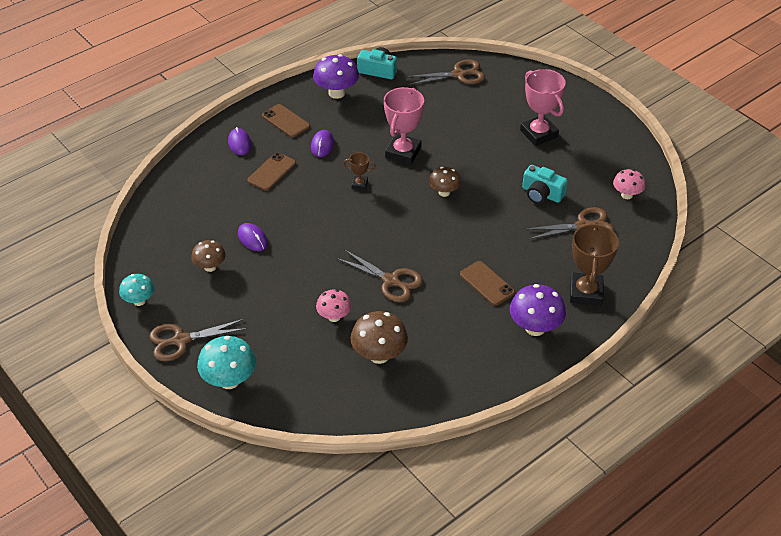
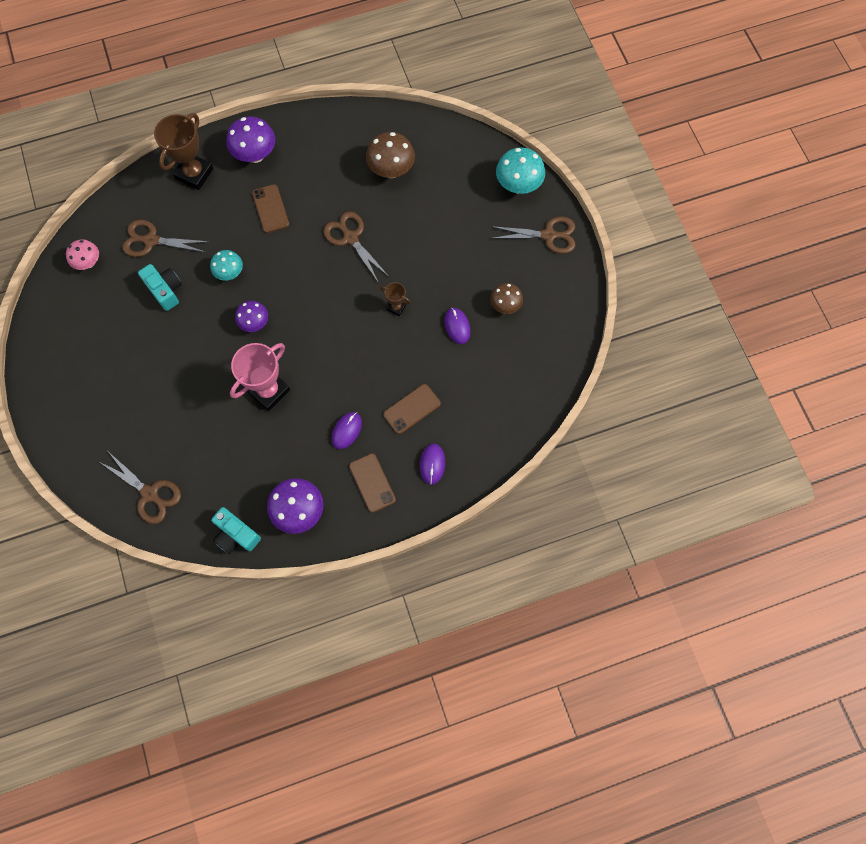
camera: 160 degrees left, 25 degrees up
(139, 301) = (577, 288): turquoise mushroom -> turquoise mushroom (230, 273)
(334, 317) = (413, 217): pink mushroom -> none
(359, 184) = (331, 361): brown trophy -> brown trophy (396, 307)
(444, 192) = (255, 323): brown mushroom -> purple mushroom
(458, 74) = (149, 494): brown scissors -> brown scissors turned 150 degrees counterclockwise
(539, 134) = (119, 370): pink trophy -> none

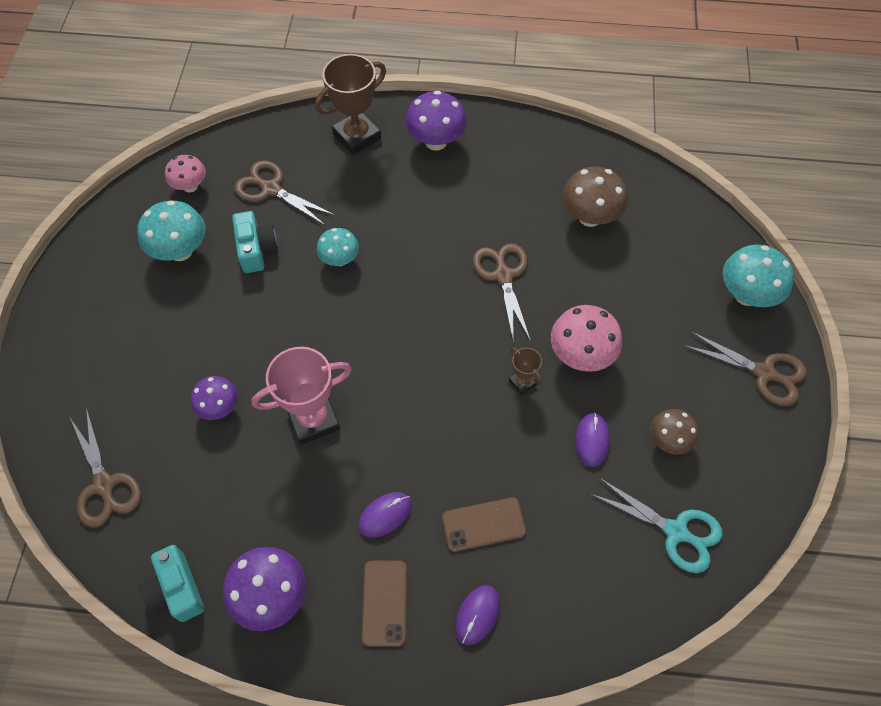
camera: 25 degrees right, 10 degrees down
(109, 314) = (180, 251): none -> turquoise mushroom
(255, 323) = (338, 329): purple mushroom -> purple mushroom (219, 407)
(270, 209) = (424, 206): brown phone -> none
(426, 272) = (581, 355): none -> pink mushroom
(531, 361) = (675, 531): none -> turquoise scissors

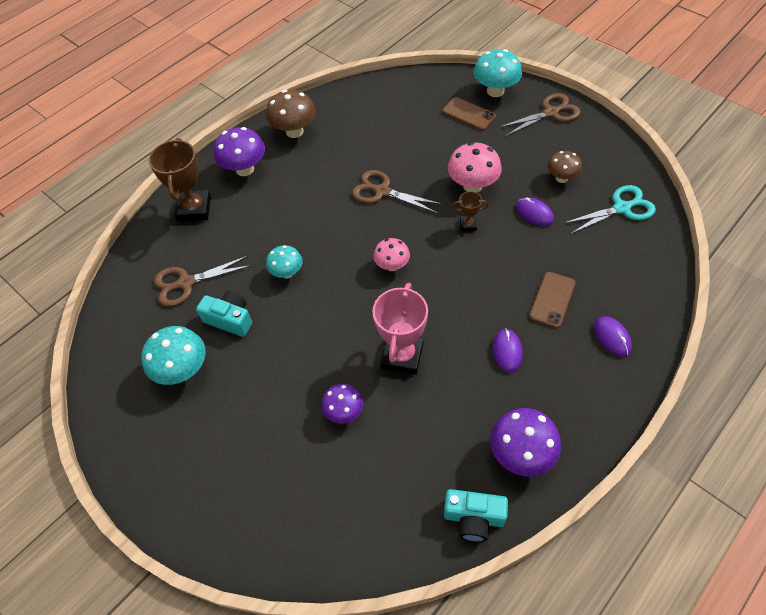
camera: 50 degrees left, 5 degrees down
(104, 485) = (346, 530): brown scissors -> none
(190, 186) = (130, 334): pink mushroom -> pink mushroom (392, 265)
(384, 602) = (570, 385): brown phone -> brown phone (468, 114)
(589, 217) = (379, 127): brown mushroom -> brown mushroom (294, 131)

